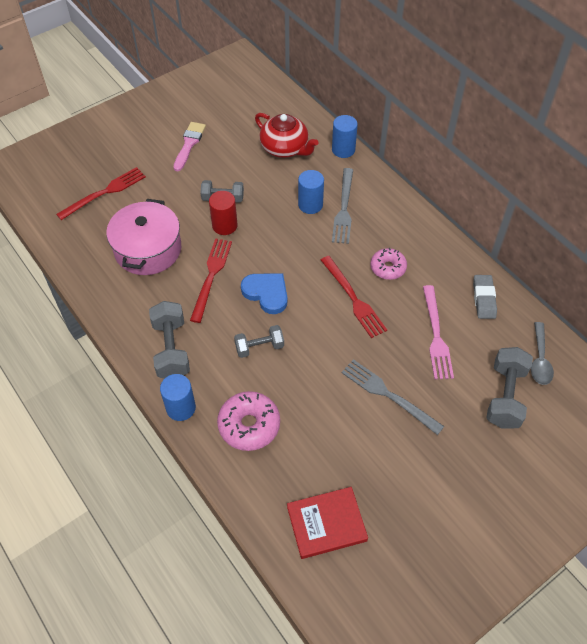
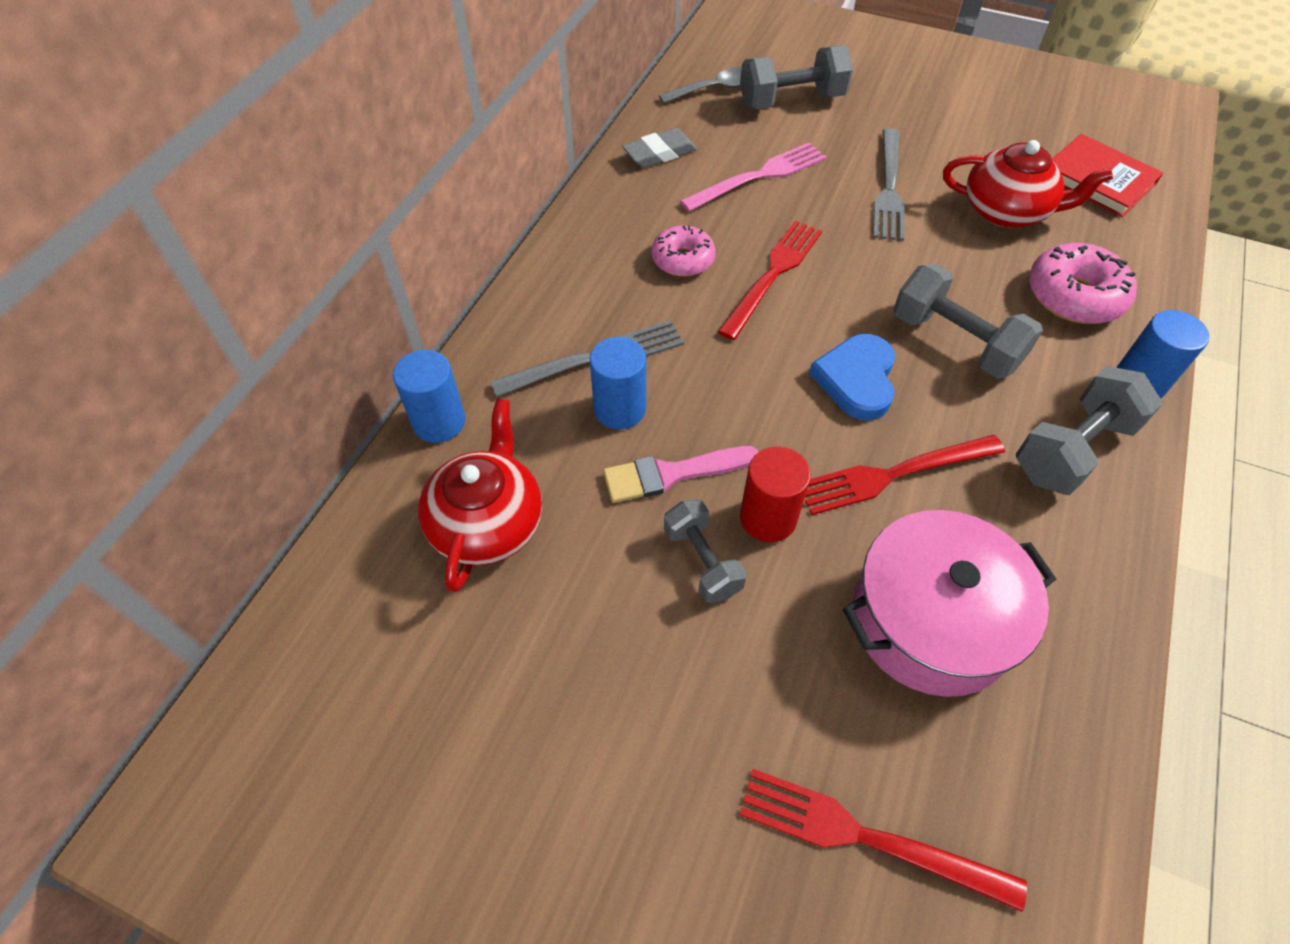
camera: 120 degrees left, 0 degrees up
(189, 144) = (584, 735): pink brush -> pink brush (672, 474)
(259, 347) = (955, 342): grey dumbbell -> grey dumbbell, size x1.57
(331, 444) = (1007, 211): none -> red teapot

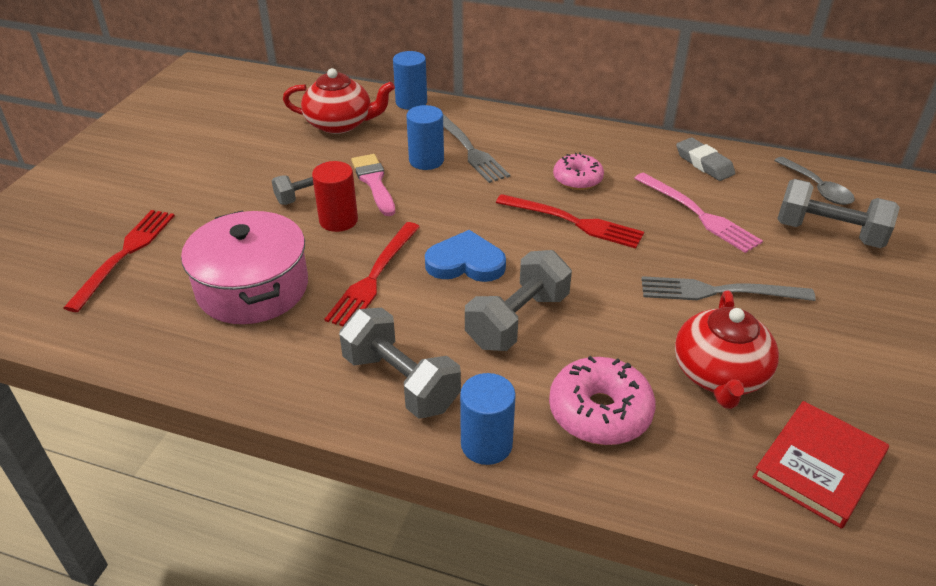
camera: 85 degrees right, 15 degrees down
(791, 101) = (828, 233): grey dumbbell -> grey dumbbell turned 45 degrees counterclockwise
(893, 474) = (374, 277): red fork -> red fork turned 135 degrees counterclockwise

